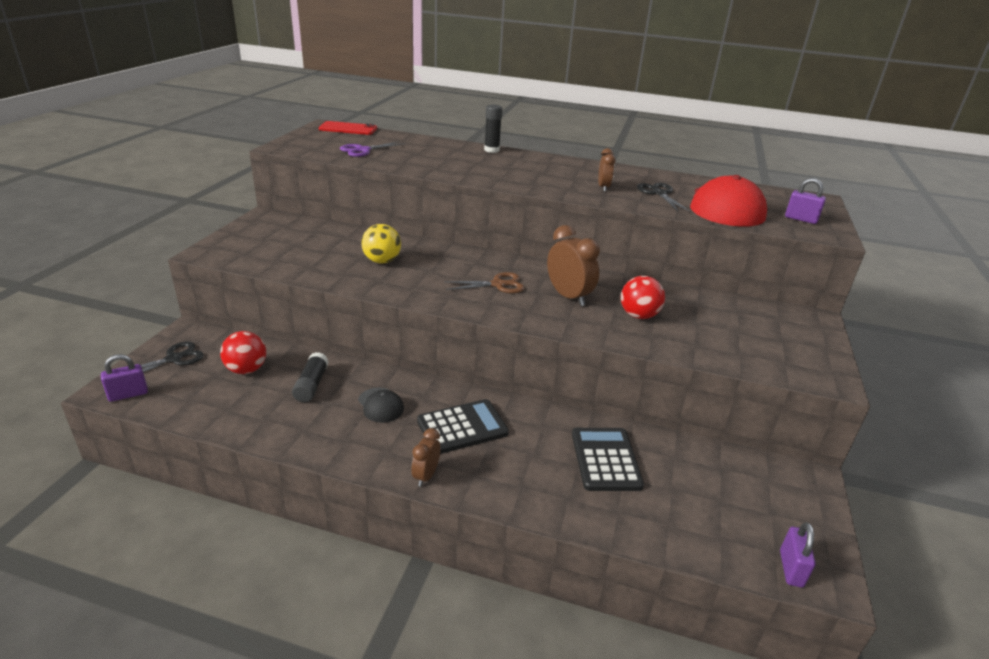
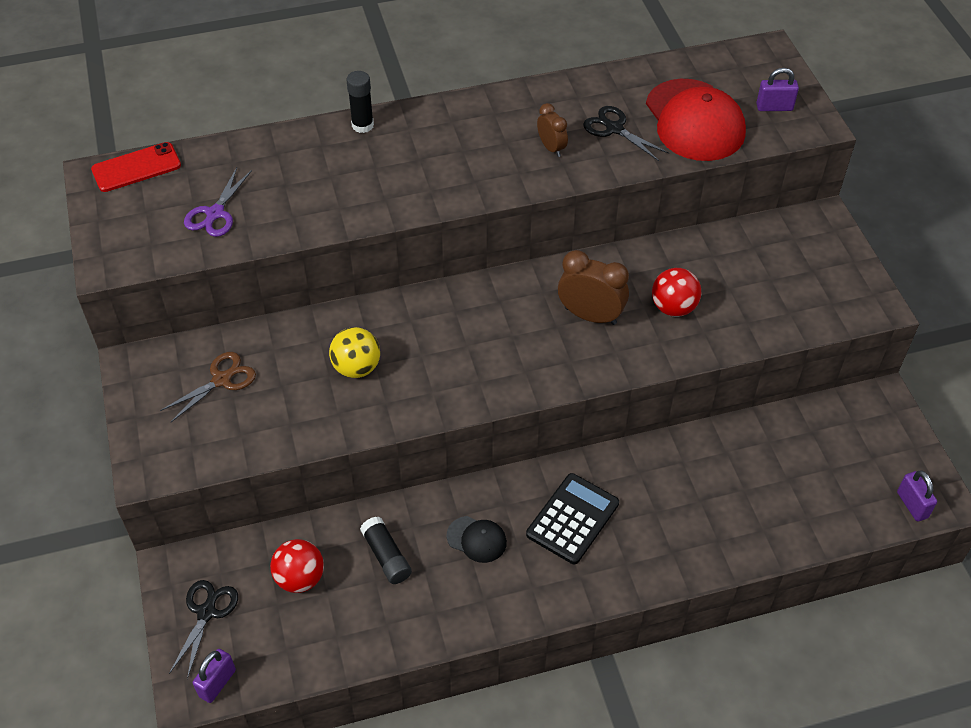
camera: 30 degrees left, 20 degrees up
(426, 476) = (588, 592): brown clock -> none
(498, 284) = (509, 336): brown scissors -> brown scissors (221, 380)
(605, 459) = (717, 479): black calculator -> none

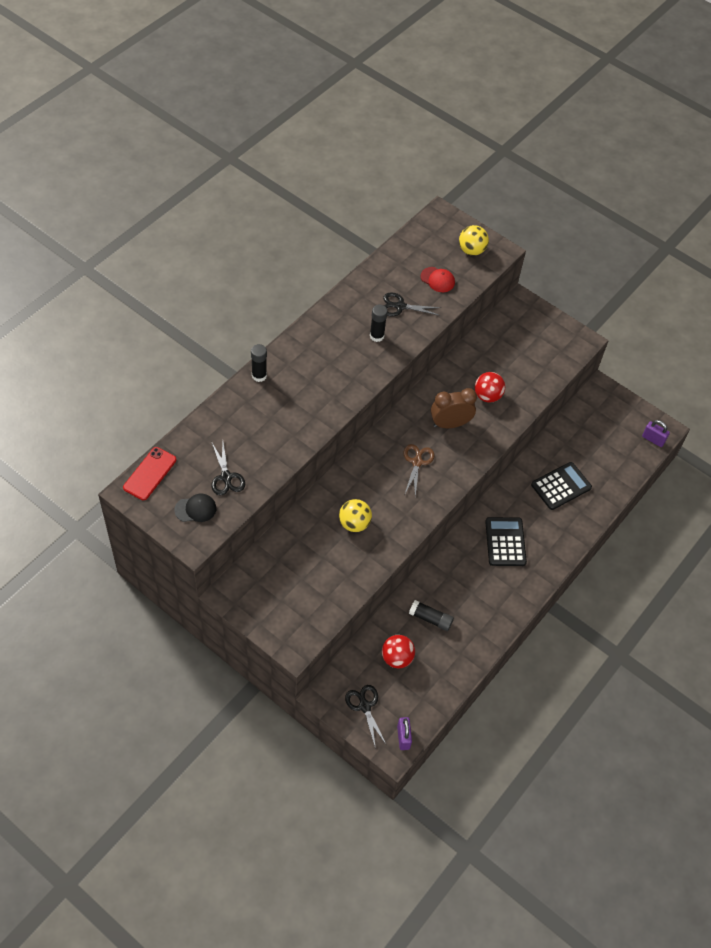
camera: 40 degrees left, 5 degrees up
(215, 213) = (226, 477): purple scissors -> black scissors
(221, 380) = (287, 573): brown scissors -> brown scissors (417, 462)
(476, 539) = (467, 582): black cap -> black cap (195, 509)
(551, 148) = (376, 336): brown clock -> black glue stick
(694, 120) = (437, 280): red cap -> red cap, size x0.48
(715, 492) = (561, 486): none -> black calculator
(774, 107) = (471, 250): purple padlock -> yellow ball

